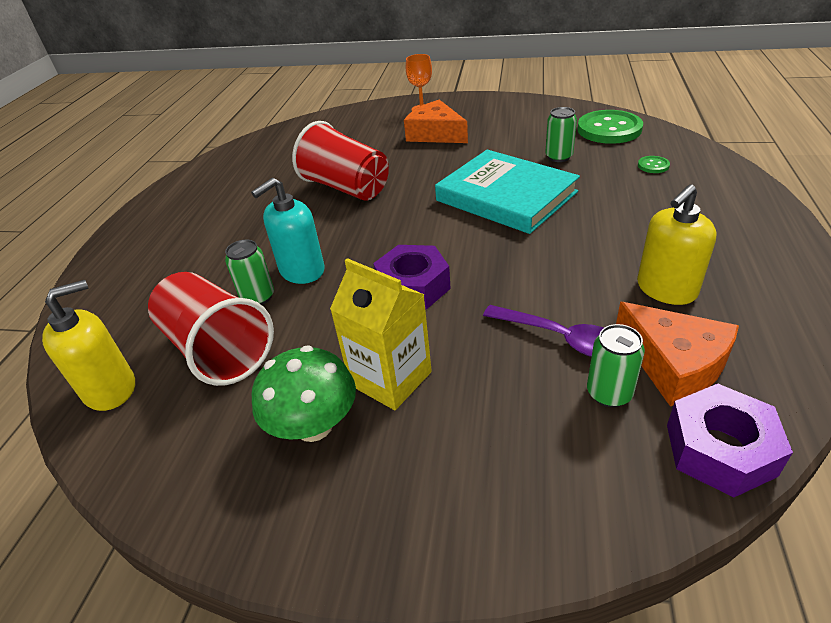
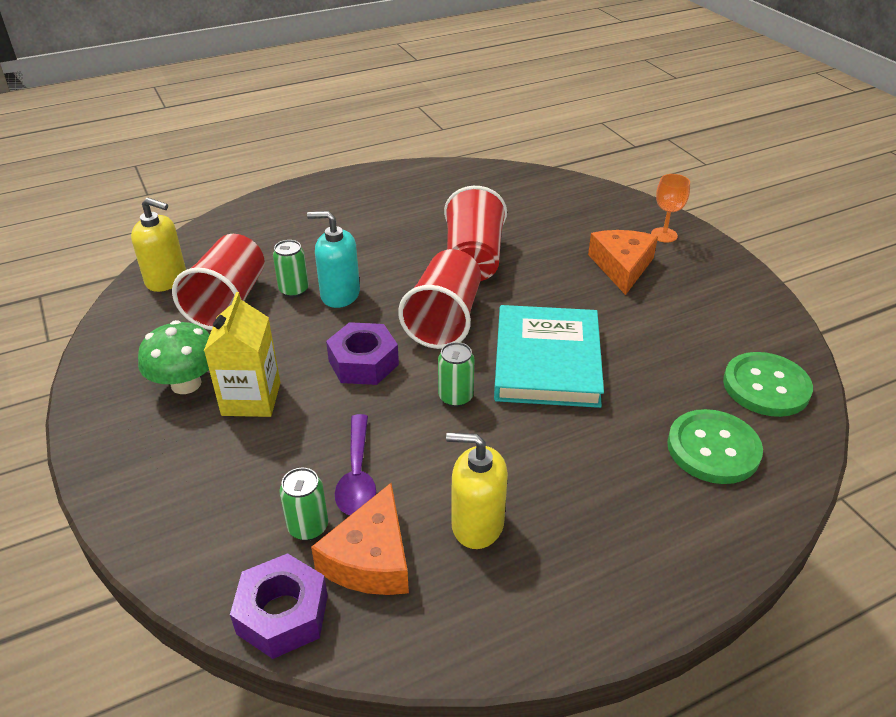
camera: 50 degrees right, 0 degrees up
(405, 226) = (444, 320): none -> red cup
(559, 157) = (660, 369): green can -> green can (455, 397)
(653, 166) = (713, 449): green button -> green button, size x2.33

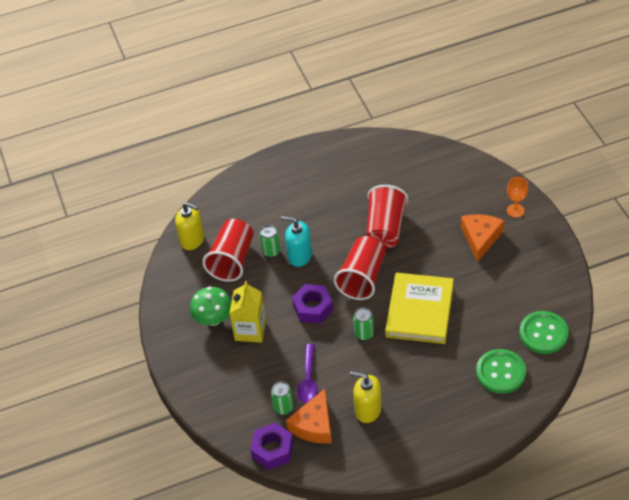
camera: 10 degrees right, 10 degrees up
(546, 361) = (419, 311): turquoise book -> yellow book

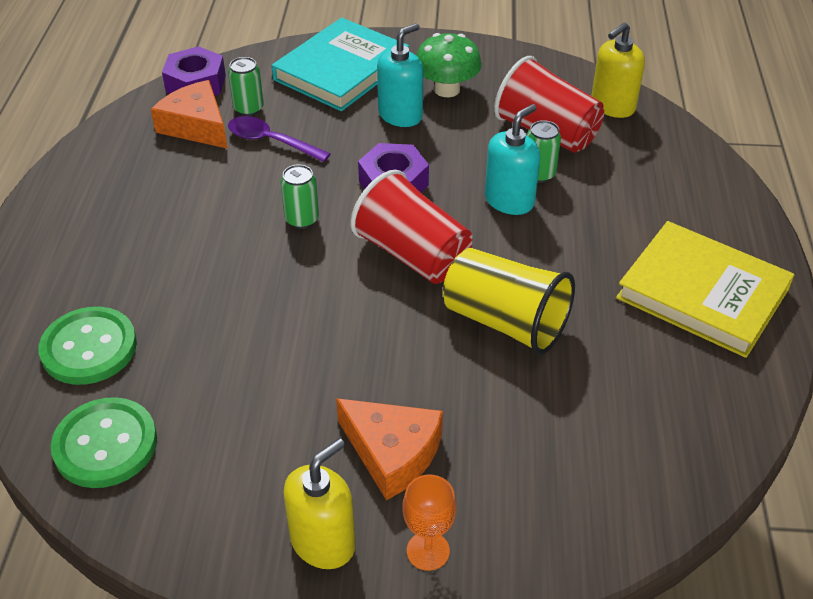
camera: 110 degrees right, 5 degrees down
(219, 379) = (341, 70): none -> turquoise book
(250, 330) = (400, 115): yellow carton -> turquoise soap dispenser
(368, 410) = (170, 179): yellow soap dispenser -> yellow soap dispenser (323, 542)
(385, 228) = (505, 322): red cup -> yellow cup
(419, 311) = (293, 297): yellow book -> yellow book (702, 293)

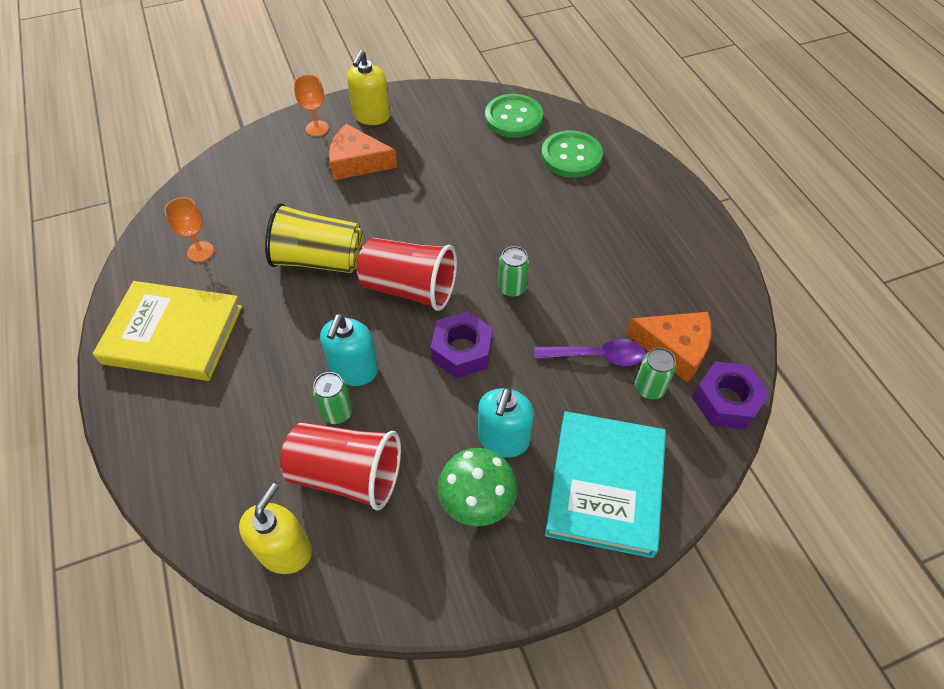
camera: 155 degrees right, 10 degrees up
(661, 386) = (200, 251): none -> orange goblet

